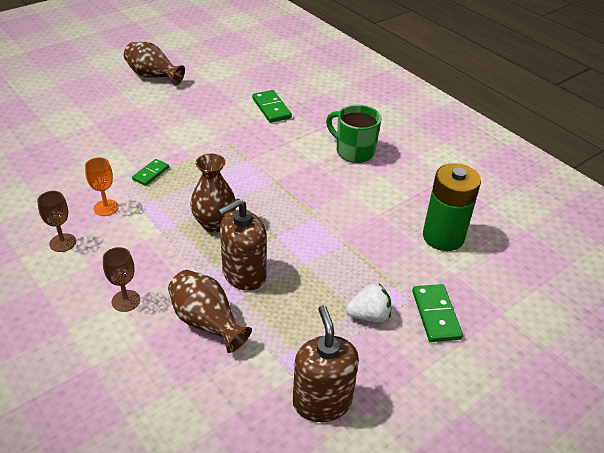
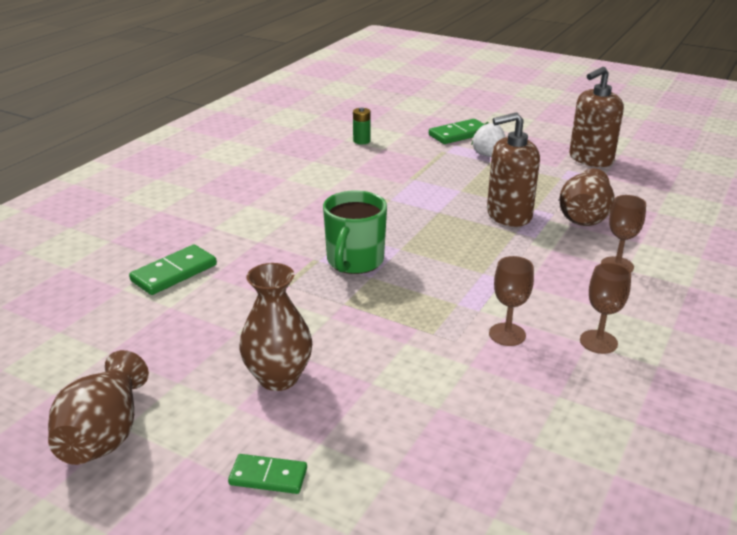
camera: 110 degrees left, 10 degrees down
(106, 208) = (507, 334): orange goblet -> brown goblet
(151, 173) = (407, 324): green domino -> green domino (268, 476)
(214, 224) = (456, 249): brown vase -> brown vase (278, 377)
(244, 274) = (508, 215): brown soap dispenser -> brown soap dispenser turned 135 degrees clockwise
(354, 151) = (250, 198): green mug -> green mug (354, 261)
(443, 237) = (361, 141): green battery -> green battery, size x0.43

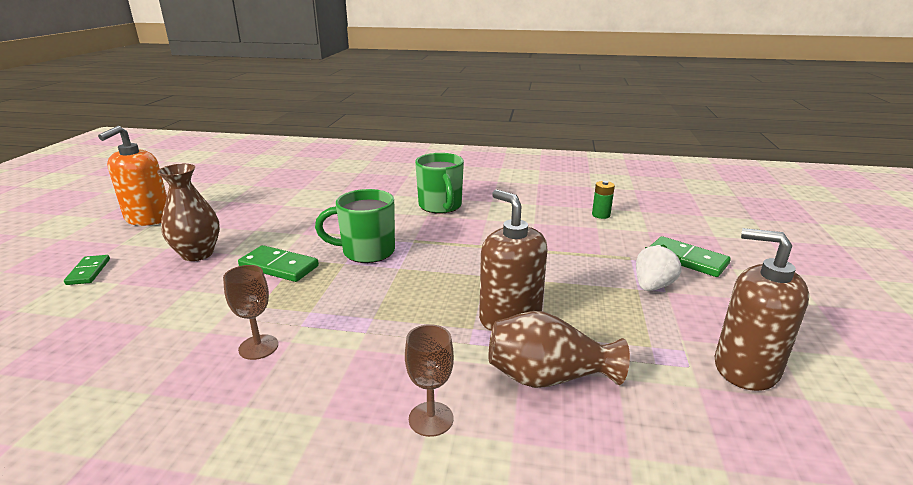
camera: 70 degrees right, 5 degrees down
(105, 434) = (148, 218): brown vase -> orange soap dispenser
(174, 273) = (325, 197): green domino -> green domino (279, 267)
(275, 206) = (440, 206): none -> green mug
(598, 342) = (247, 414): brown goblet -> none

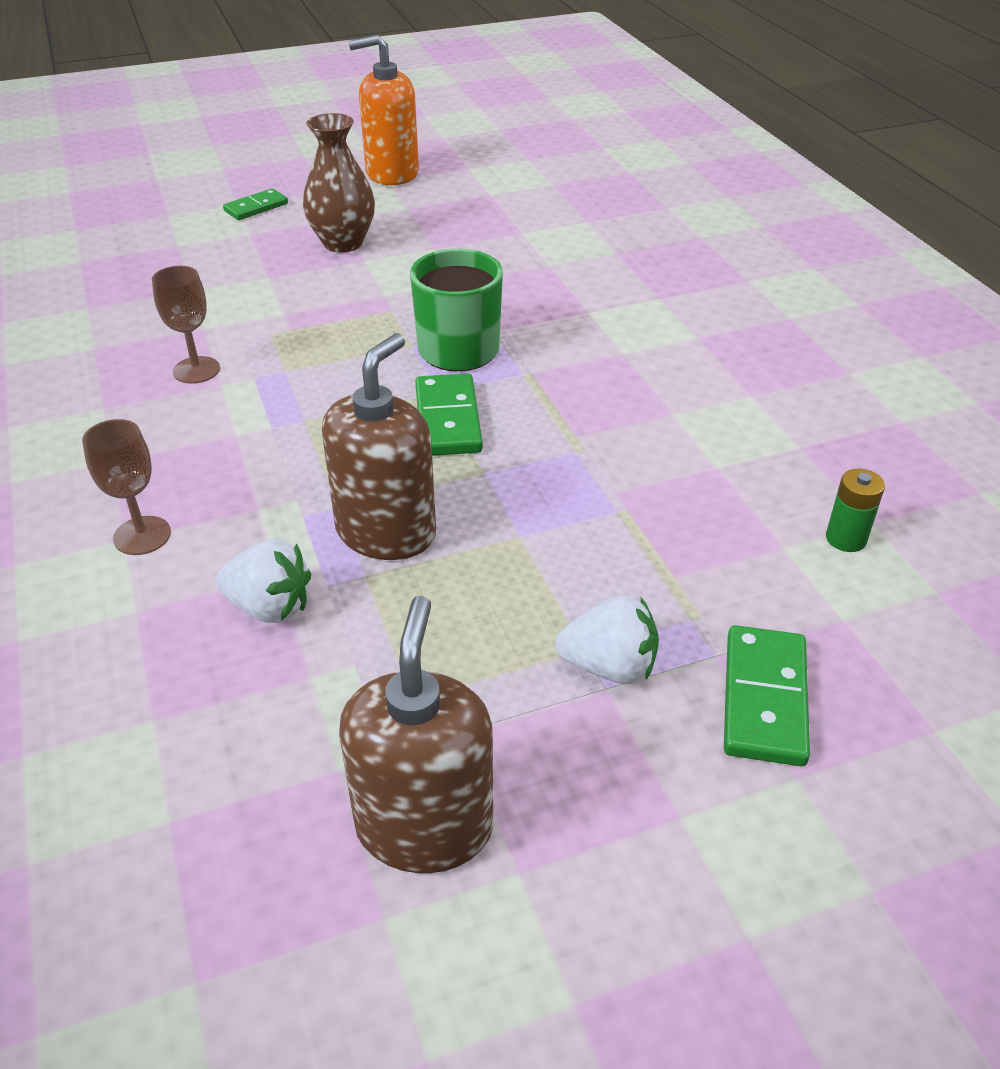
camera: 60 degrees right, 15 degrees up
(279, 267) = (361, 305): green domino -> green domino (447, 419)
(440, 206) = (667, 353): green mug -> none
(548, 377) = (270, 607): brown vase -> white strawberry

